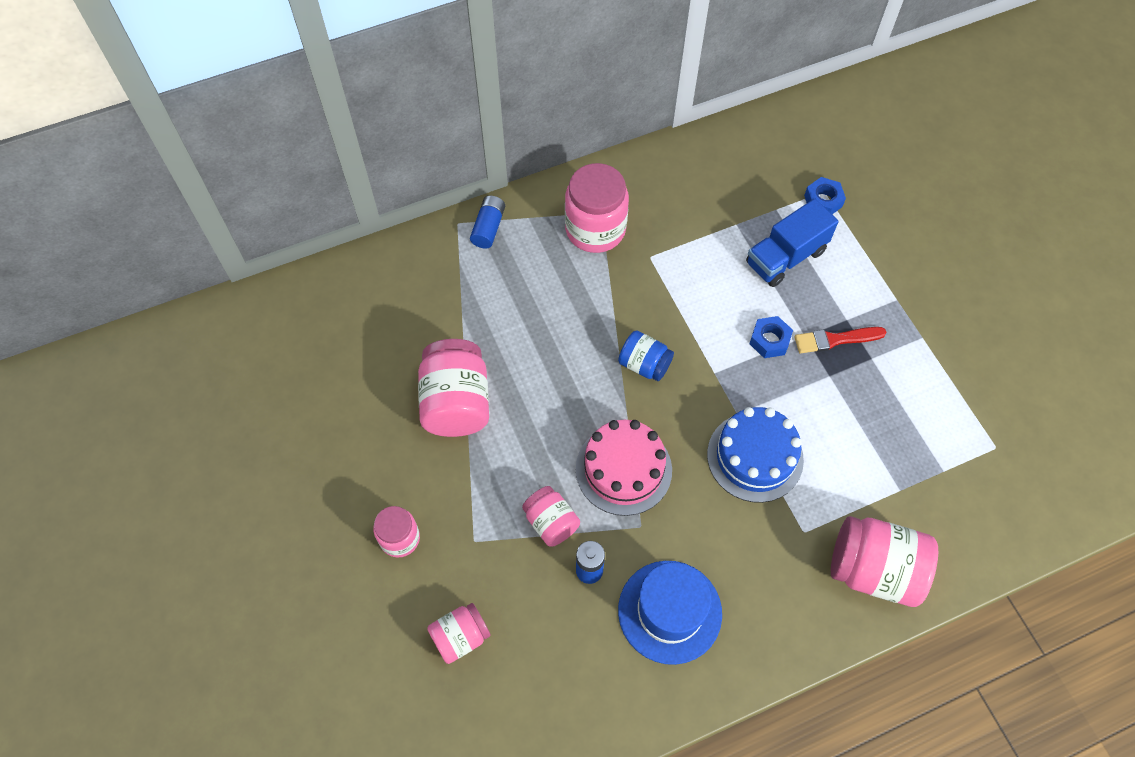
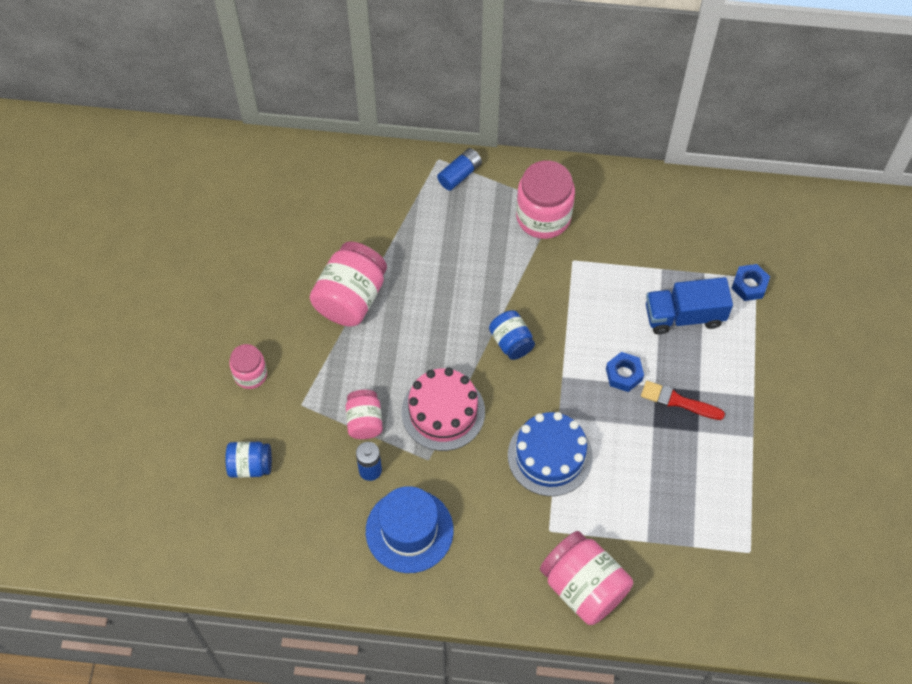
camera: 30 degrees right, 0 degrees up
(460, 637) = (250, 465): pink jar -> blue jar

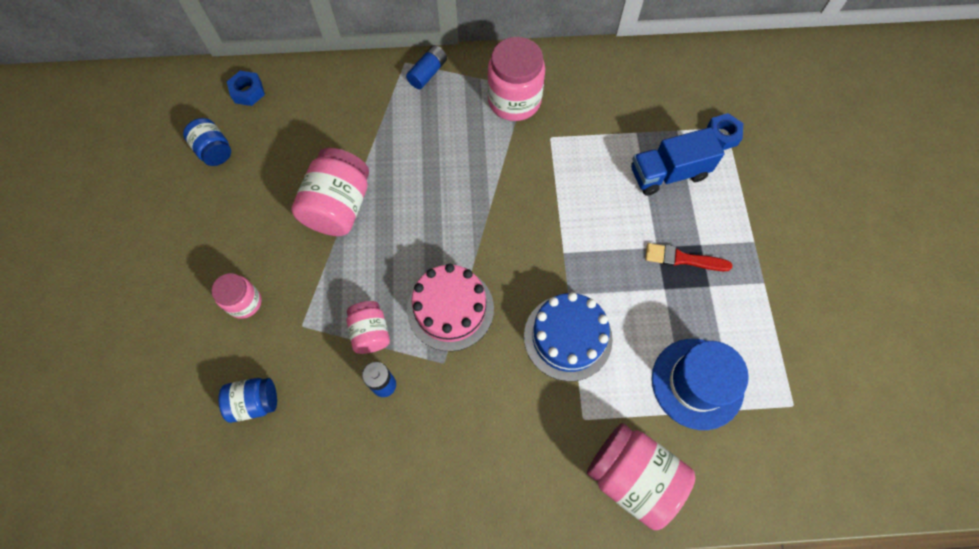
camera: 10 degrees left, 5 degrees up
(409, 530) = (436, 446): blue hat -> blue hat (697, 383)
(511, 342) = (506, 226): blue jar -> blue jar (214, 151)
(624, 374) = (623, 240): blue nut -> blue nut (248, 92)

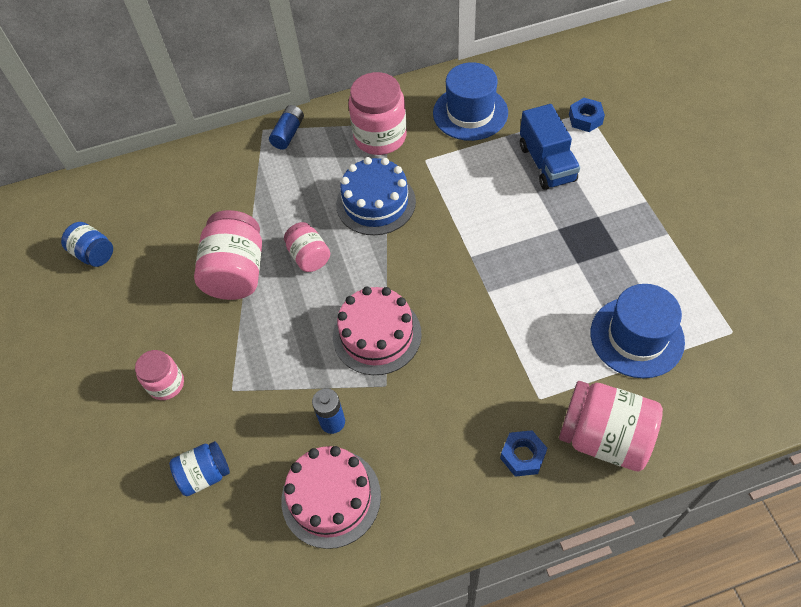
camera: 10 degrees left, 10 degrees down
(248, 92) = (113, 193): blue nut -> blue nut (523, 456)
(361, 459) = (331, 497): none -> pink cake
(370, 332) = (304, 377): pink jar -> pink jar (309, 257)
(568, 337) = (500, 329): blue cake -> blue cake (376, 203)
(610, 98) = (470, 113): none -> blue hat
(668, 173) = (546, 163): blue truck -> blue truck turned 75 degrees counterclockwise
(682, 259) = (585, 232): red brush -> none

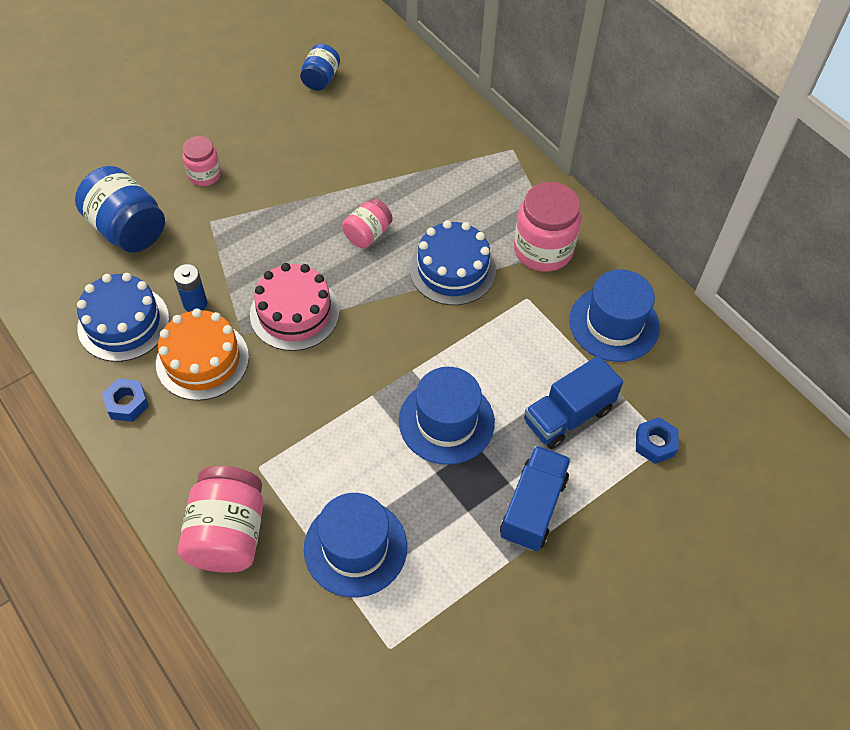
camera: 65 degrees right, 0 degrees up
(205, 474) = (128, 229): blue jar -> blue jar, size x1.73
(236, 272) = (332, 185): pink jar -> none
(288, 133) = (515, 171): blue battery -> none
(331, 497) = (123, 323): pink cake -> blue cake
(404, 427) = (202, 360): none -> orange cake
(523, 456) = (193, 464): blue nut -> blue nut (127, 403)
(530, 244) = (446, 421): none -> blue hat
(624, 206) = (533, 508): none -> blue truck

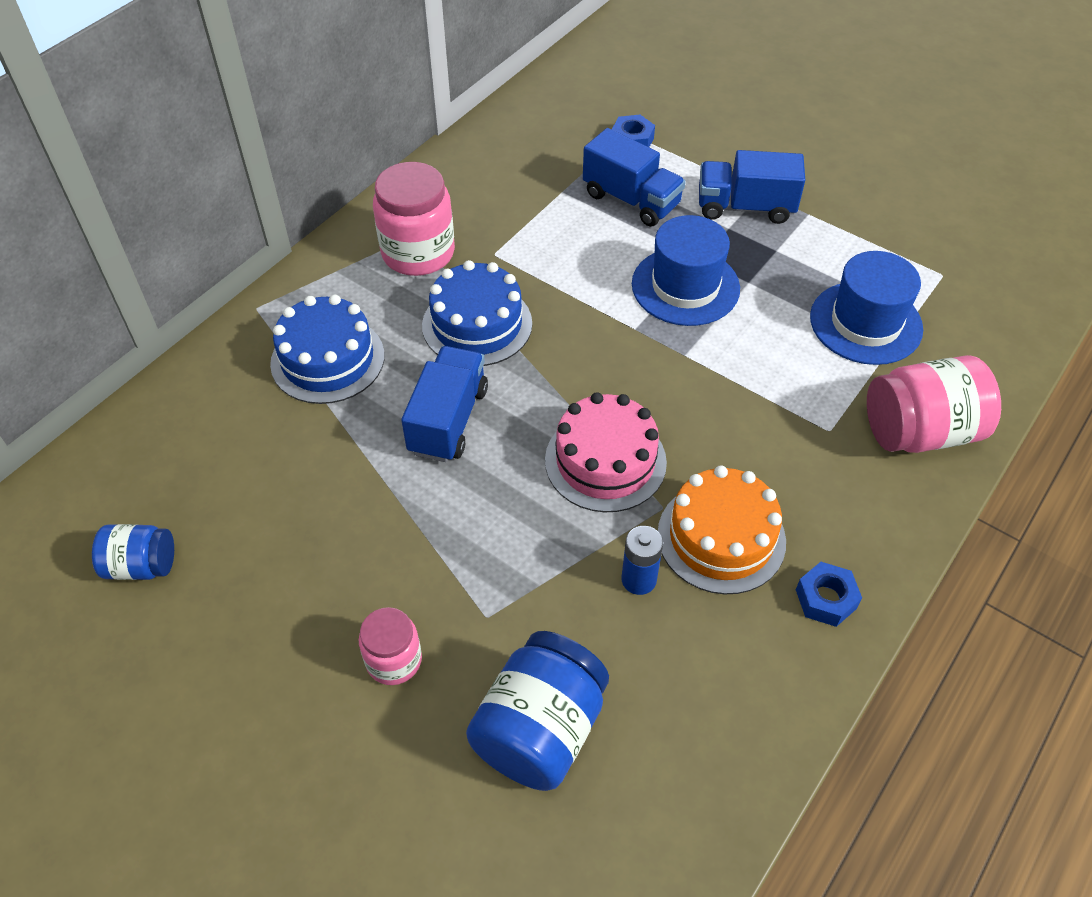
camera: 105 degrees left, 5 degrees down
(123, 323) = (709, 658): blue cake -> blue cake (327, 359)
(367, 234) = (448, 420): pink jar -> blue truck
(614, 324) = (502, 184): blue hat -> none

